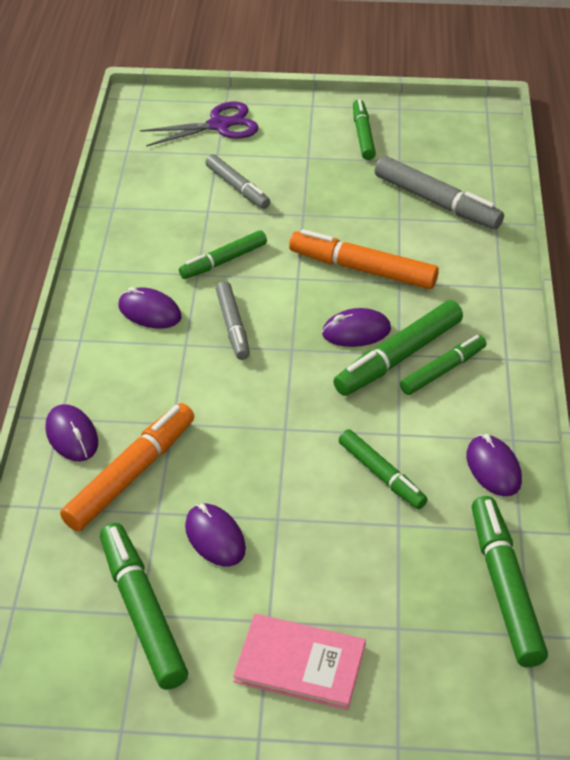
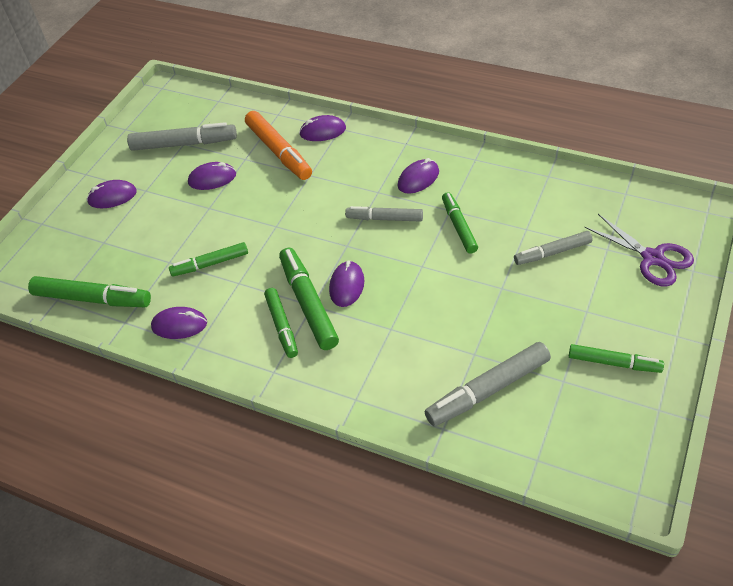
camera: 115 degrees right, 5 degrees up
(142, 612) = (184, 144): green marker -> grey marker
(219, 125) = (652, 258): purple scissors -> purple scissors turned 45 degrees counterclockwise
(300, 663) = (112, 197): pink book -> purple mouse
(362, 269) = (416, 309): orange marker -> none

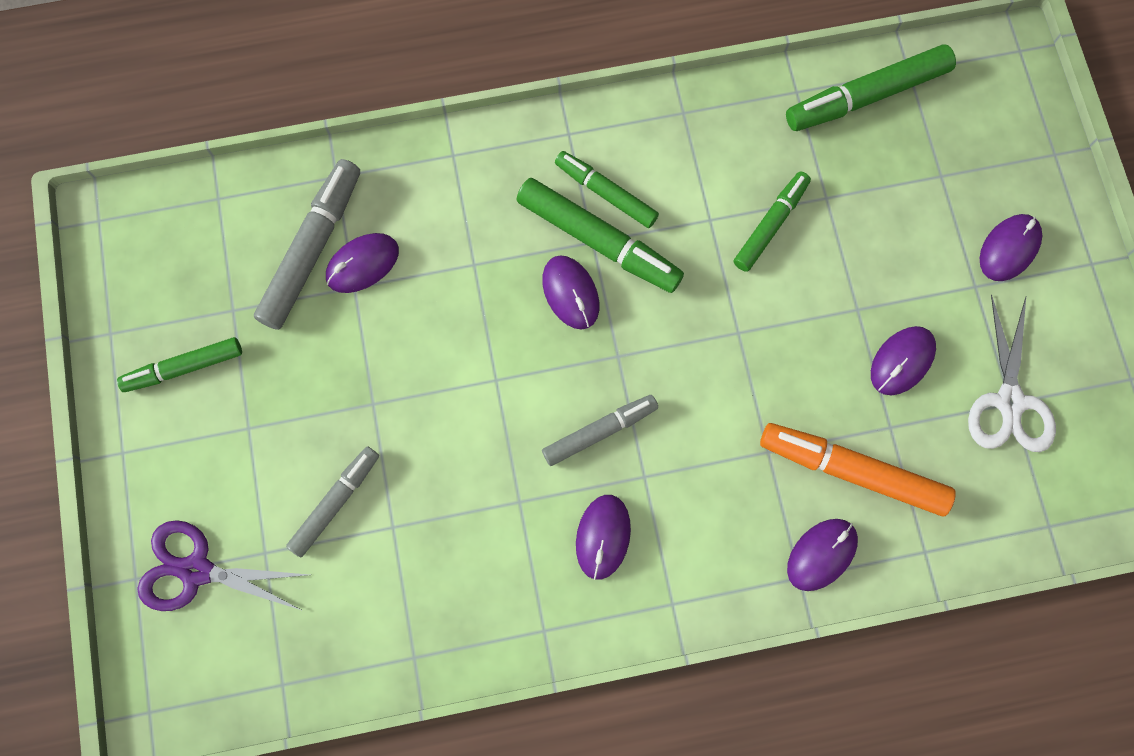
camera: 140 degrees right, 25 degrees up
(179, 325) = (728, 125): purple mouse -> purple mouse (362, 264)
(184, 144) = (1009, 402): grey marker -> white scissors
(459, 226) = (488, 476): green marker -> none

